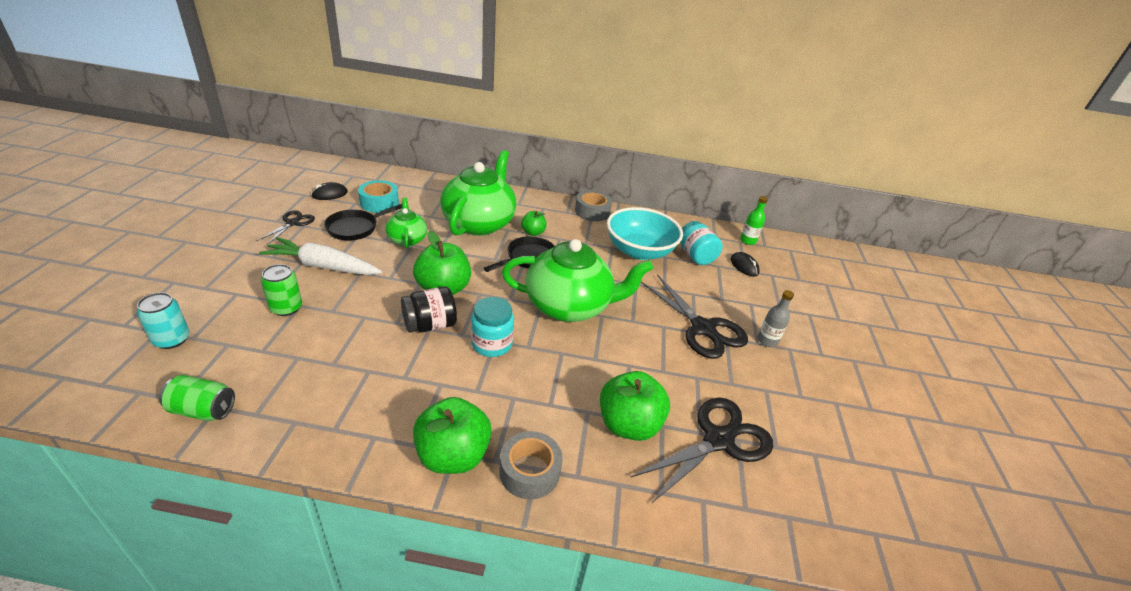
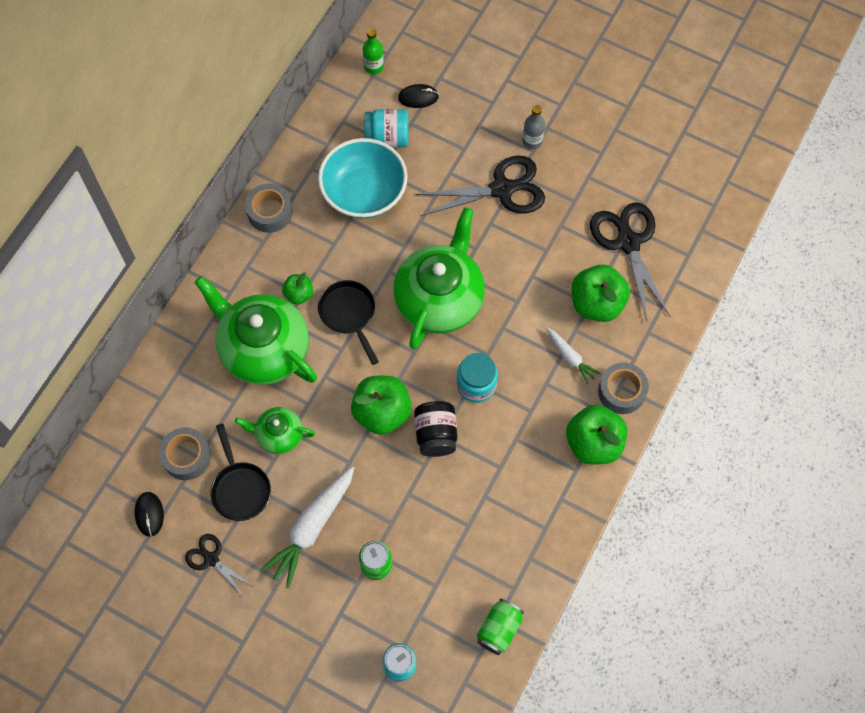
camera: 65 degrees left, 30 degrees up
(379, 203) = (186, 456): turquoise tape -> grey tape
(552, 413) = (570, 357): none -> white carrot

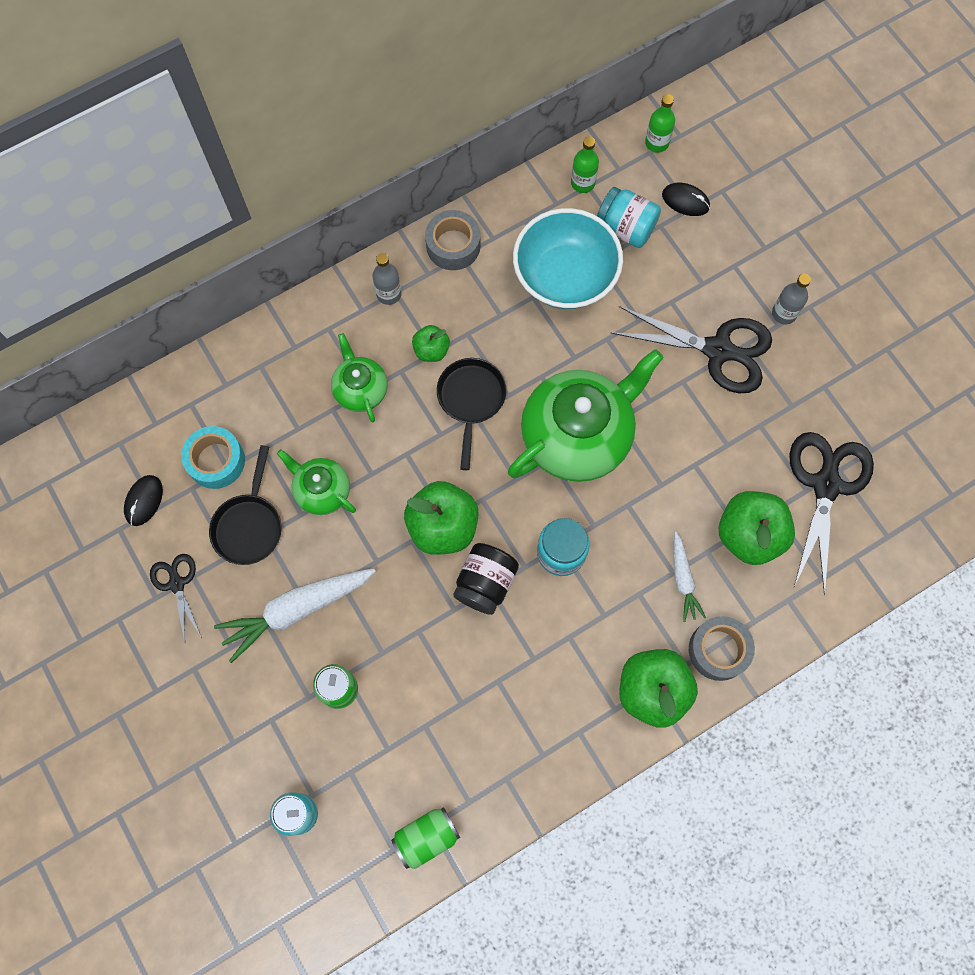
camera: 30 degrees right, 5 degrees up
(186, 456) = (216, 461): grey tape -> turquoise tape
(243, 271) = (389, 294): none -> grey bottle
(263, 349) = (360, 389): green teapot -> green teapot, size x0.51
(337, 121) = (582, 183): none -> green bottle

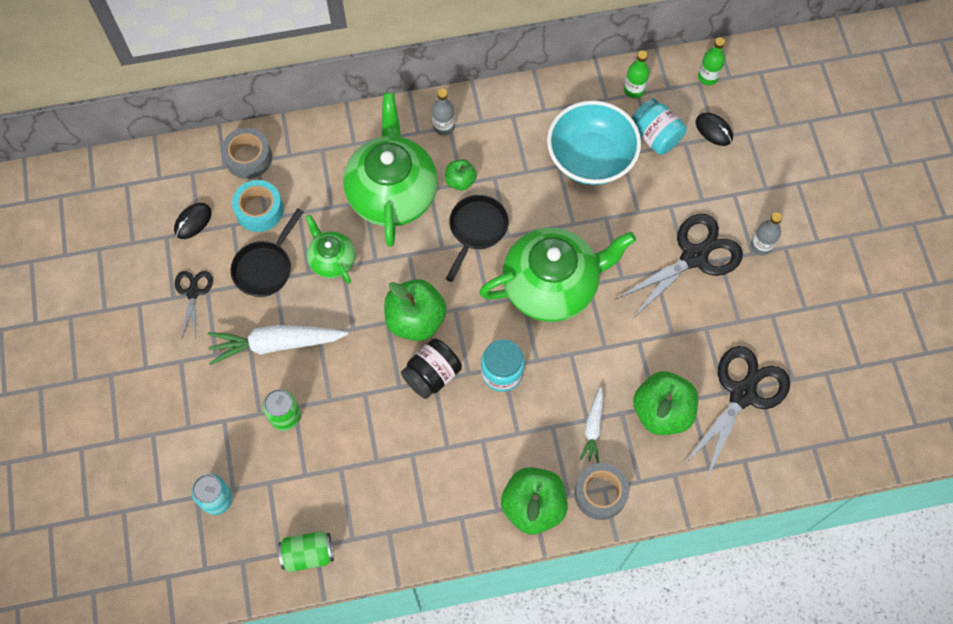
camera: 20 degrees right, 5 degrees down
(360, 389) = (392, 193): green teapot -> green teapot, size x1.97
(453, 245) = (509, 106): grey tape -> grey tape (248, 158)
(718, 350) = (694, 257): black scissors -> black scissors turned 75 degrees counterclockwise

